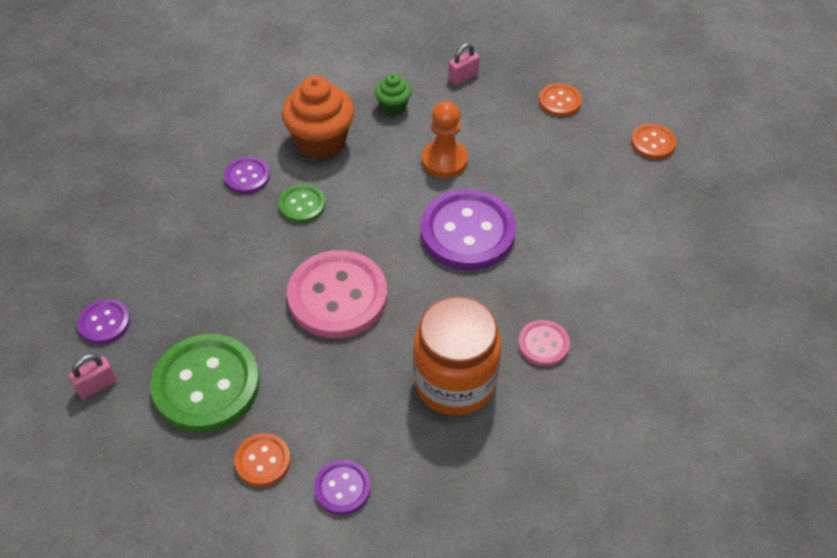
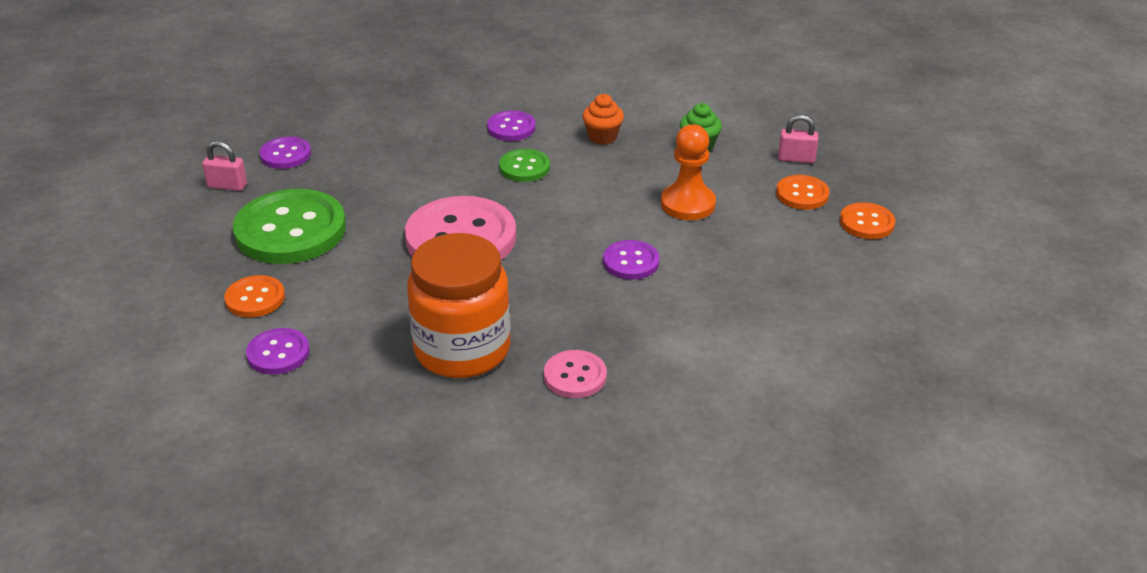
camera: 45 degrees right, 15 degrees down
(321, 141) = (602, 137): orange cupcake -> orange cupcake, size x0.53
(467, 232) = (631, 262): purple button -> purple button, size x0.50
(653, 143) = (920, 304): orange button -> orange button (802, 194)

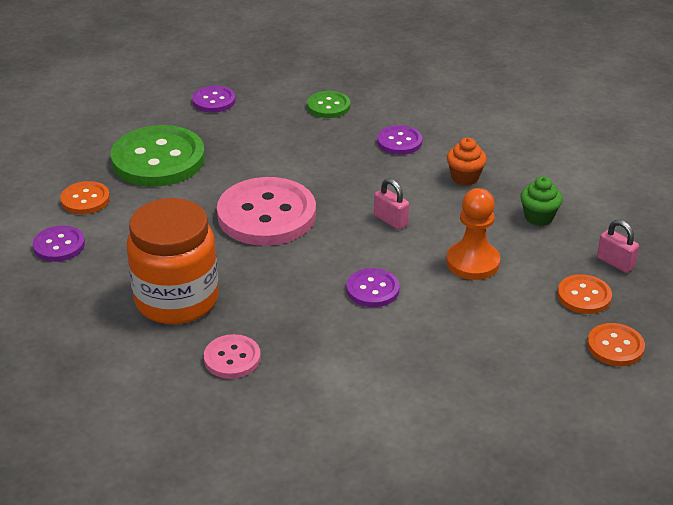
camera: 35 degrees right, 0 degrees up
(227, 186) = (152, 109): pink padlock -> pink padlock (391, 220)
(524, 167) = (374, 178): green button -> green button (328, 106)

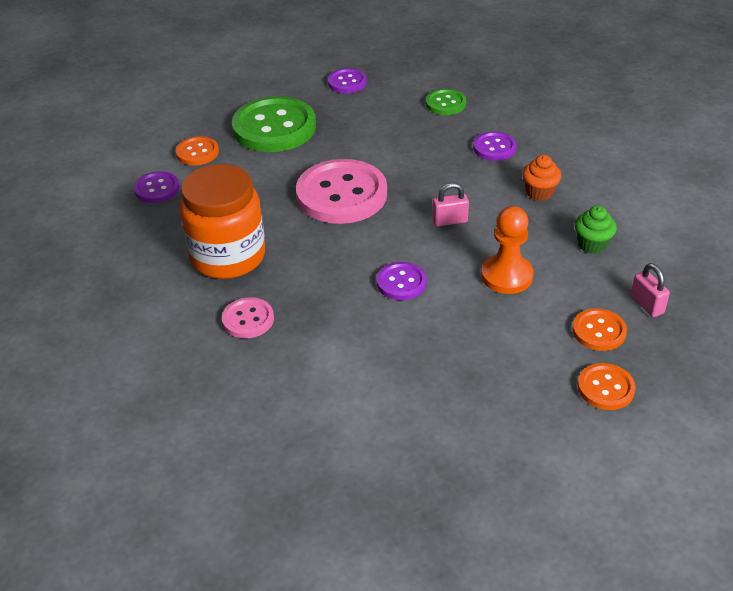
camera: 20 degrees right, 5 degrees up
(391, 220) = (450, 221): pink padlock -> pink padlock turned 75 degrees counterclockwise

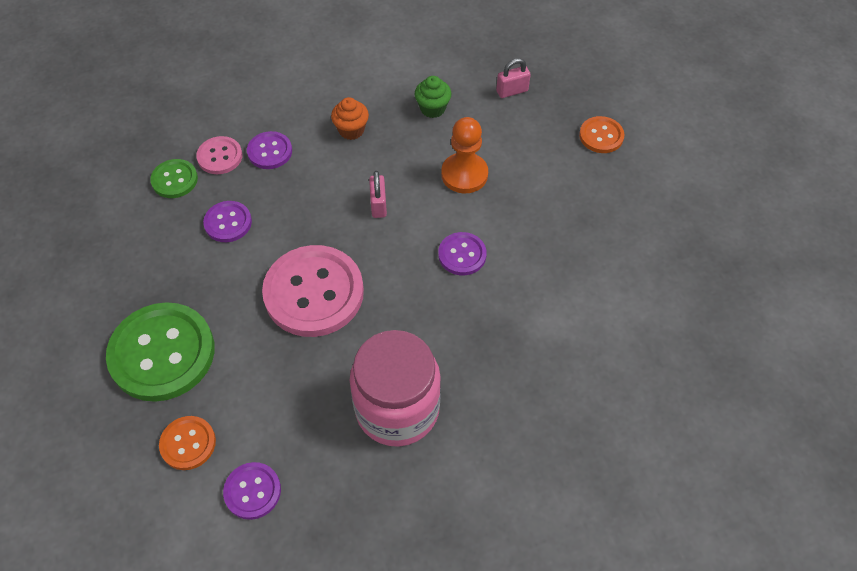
camera: 85 degrees left, 15 degrees up
(228, 256) = (397, 409): orange jar -> pink jar
(248, 319) = (498, 391): pink button -> pink button (220, 156)
(347, 82) = (92, 269): purple button -> purple button (228, 223)
(599, 331) = (539, 127): orange button -> none

